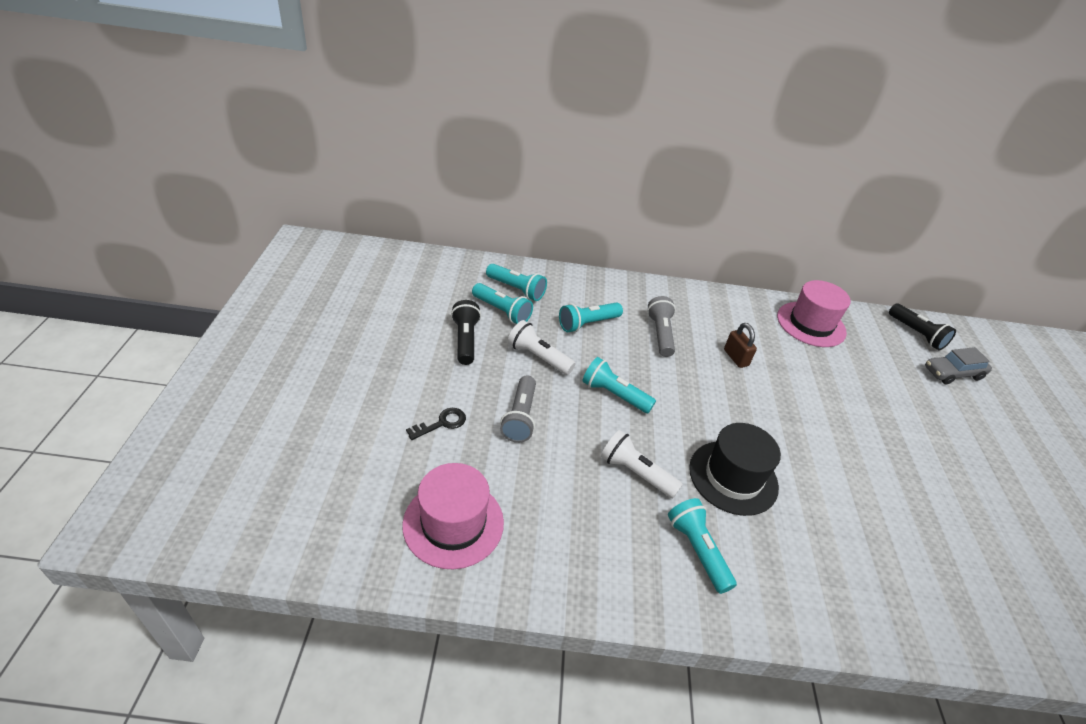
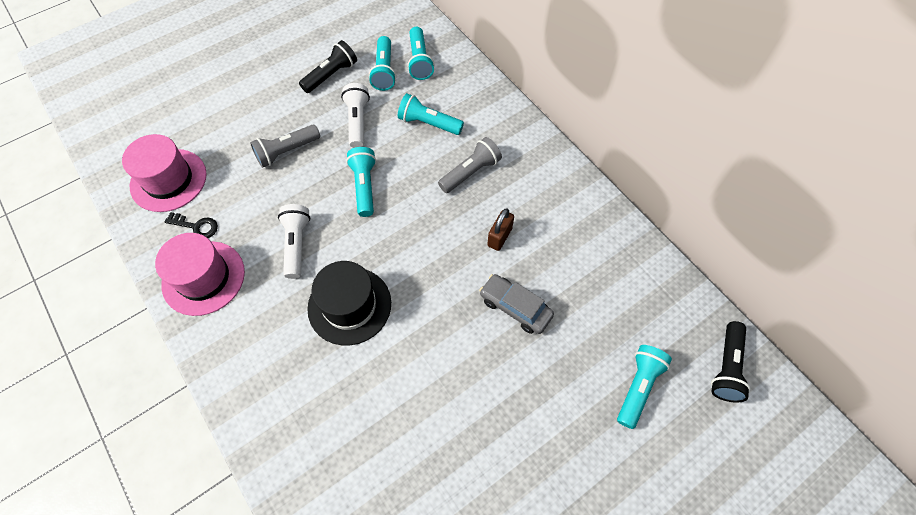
camera: 55 degrees right, 20 degrees up
(442, 423) = (242, 119): black key -> black key (196, 226)
(697, 550) = (256, 319): turquoise flashlight -> turquoise flashlight (638, 387)
(811, 324) = (623, 269): pink hat -> pink hat (203, 278)
(952, 373) = (692, 425): grey car -> grey car (515, 307)

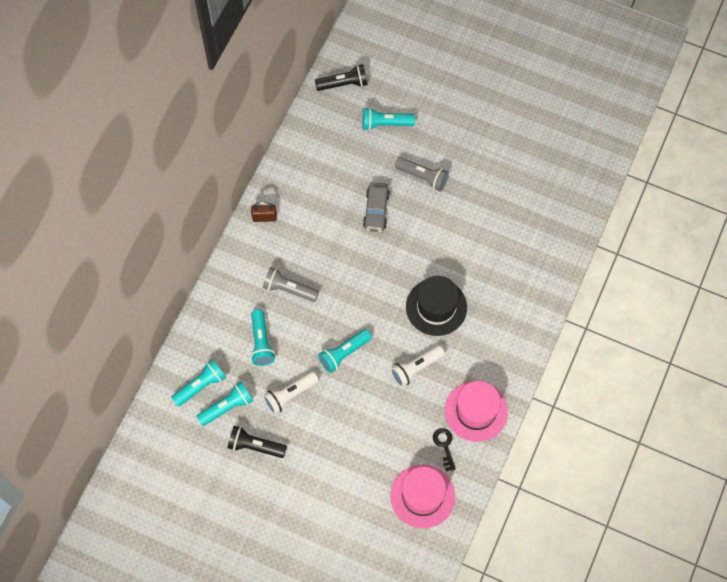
camera: 120 degrees left, 5 degrees up
(286, 152) = (347, 428): grey flashlight -> grey flashlight (423, 177)
(499, 237) = (331, 244): brown padlock -> brown padlock (264, 217)

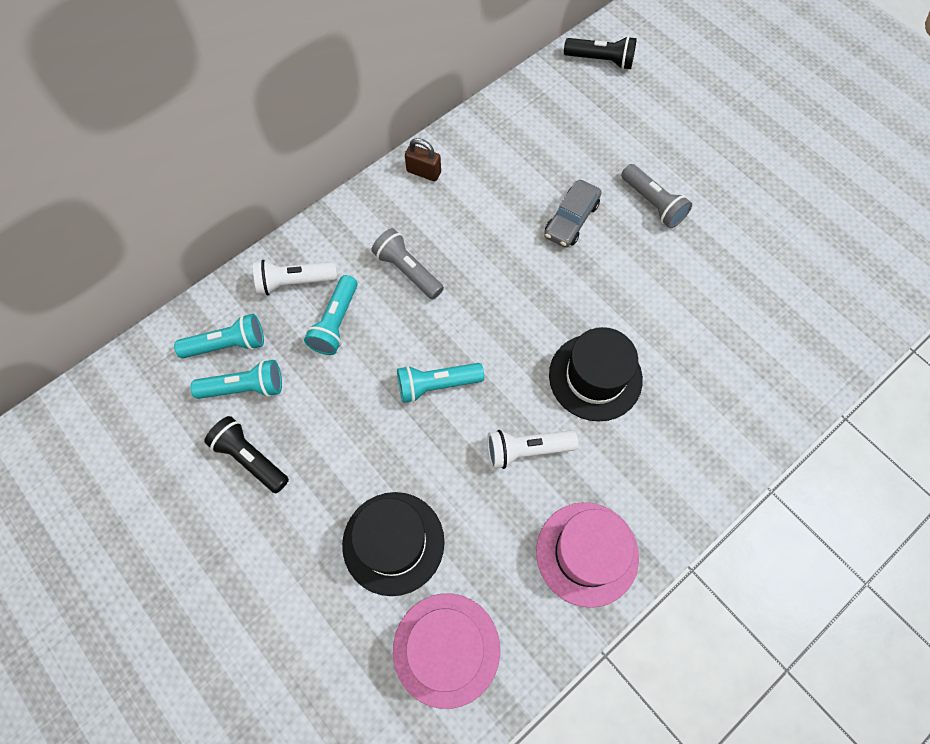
camera: 25 degrees right, 0 degrees up
(289, 395) = (334, 409): white flashlight -> white flashlight (294, 282)
(364, 454) = (393, 543): none -> black hat
(385, 124) = (632, 123): turquoise flashlight -> none
(444, 445) = (516, 585): black key -> none

